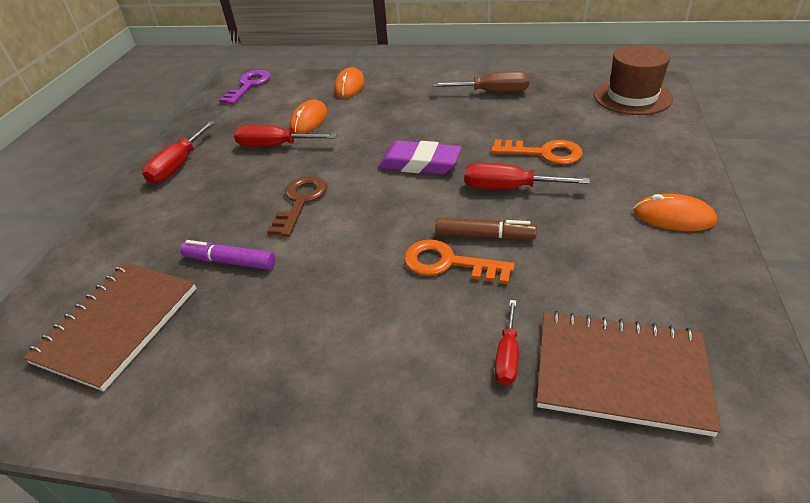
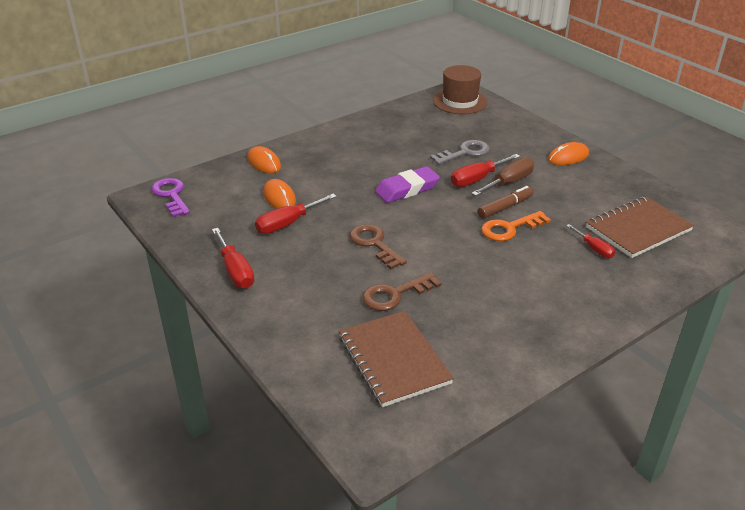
camera: 50 degrees left, 5 degrees down
(230, 261) = (395, 294): purple marker -> brown key
(492, 92) = (376, 129): brown screwdriver -> brown screwdriver (509, 182)
(543, 153) = (464, 153): orange key -> grey key

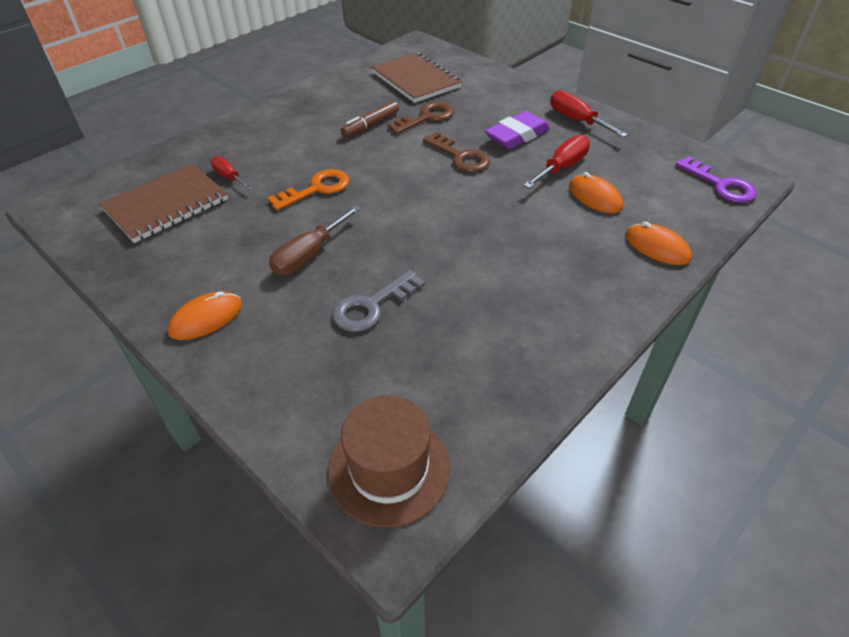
camera: 170 degrees right, 10 degrees up
(407, 189) = (444, 227): purple eraser -> purple eraser (517, 135)
(477, 179) = (353, 255): red screwdriver -> none
(505, 207) = (319, 215): brown marker -> brown marker (370, 125)

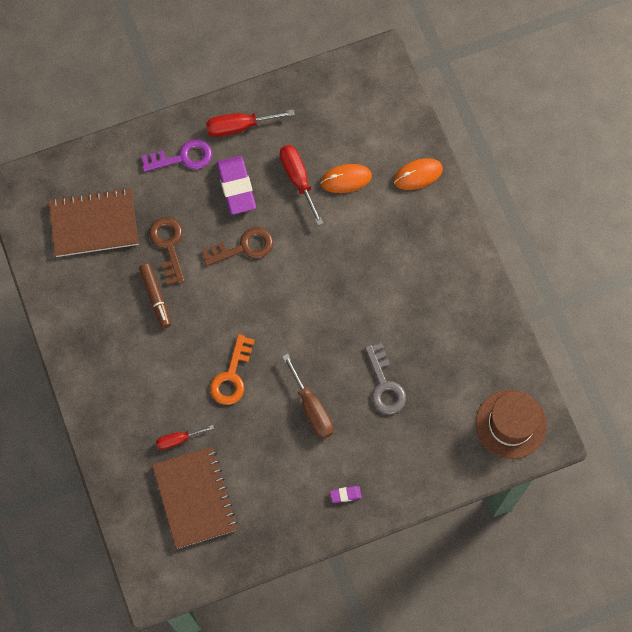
camera: 65 degrees left, 25 degrees up
(206, 318) = (345, 495): orange mouse -> purple eraser
(316, 189) = (232, 376): orange key -> orange key turned 150 degrees counterclockwise
(720, 185) = (376, 83): purple key -> purple key (183, 157)

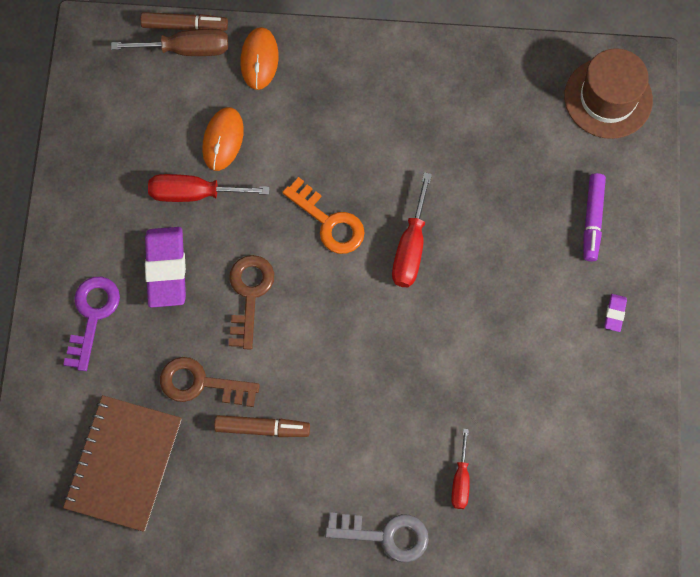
camera: 65 degrees left, 0 degrees up
(195, 498) = (544, 491): brown notebook -> none
(232, 376) = (408, 380): orange key -> orange key (329, 222)
(236, 187) = (166, 269): purple eraser -> purple eraser turned 75 degrees clockwise
(239, 127) = (88, 231): red screwdriver -> red screwdriver (410, 247)
(312, 408) = (492, 305): brown screwdriver -> brown screwdriver (186, 49)
(384, 385) = (500, 211): grey key -> grey key (385, 535)
(409, 451) = (592, 220): none -> purple marker
(418, 115) = (185, 26): none -> brown marker

